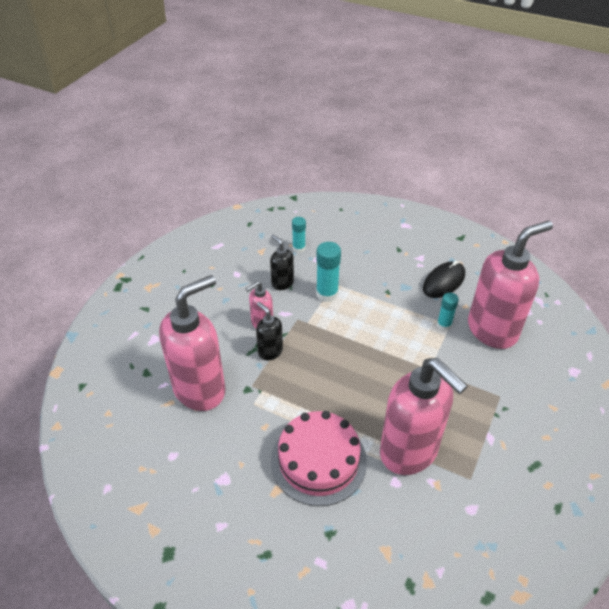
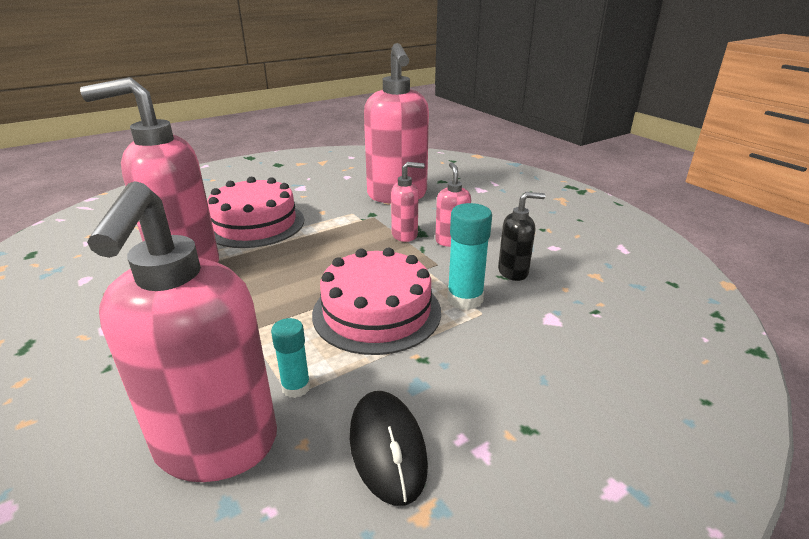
camera: 120 degrees right, 15 degrees down
(270, 351) = (405, 235): black soap dispenser -> pink soap dispenser
(299, 248) = (588, 308): turquoise glue stick -> none
(368, 324) = (376, 312): none -> pink cake

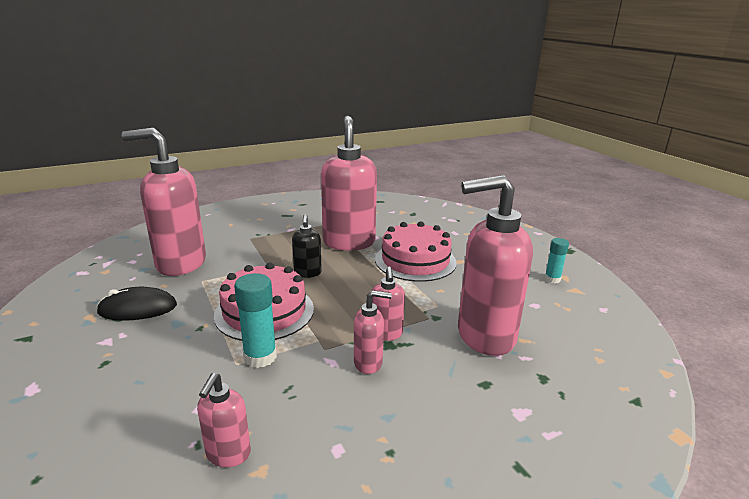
camera: 95 degrees right, 5 degrees down
(296, 387) = (206, 282): turquoise glue stick -> turquoise glue stick (552, 279)
(513, 272) = (292, 398): black soap dispenser -> black soap dispenser (307, 273)
(593, 292) = (228, 454): none -> pink soap dispenser

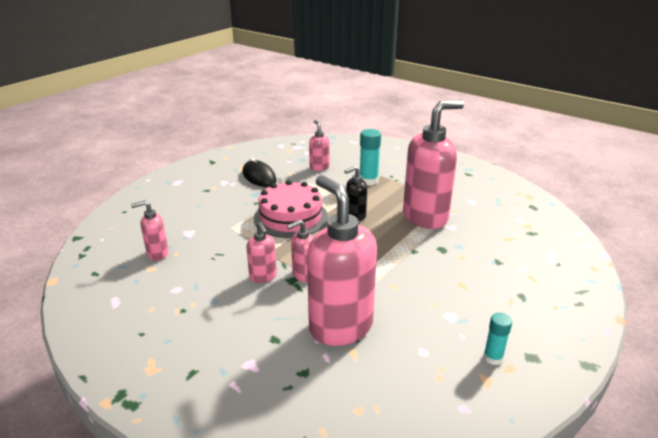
camera: 65 degrees right, 5 degrees up
(180, 264) = (319, 167): pink soap dispenser -> pink soap dispenser, size x0.47
(260, 357) = (242, 233): turquoise glue stick -> turquoise glue stick (368, 181)
(415, 260) = (432, 259): pink cake -> none

